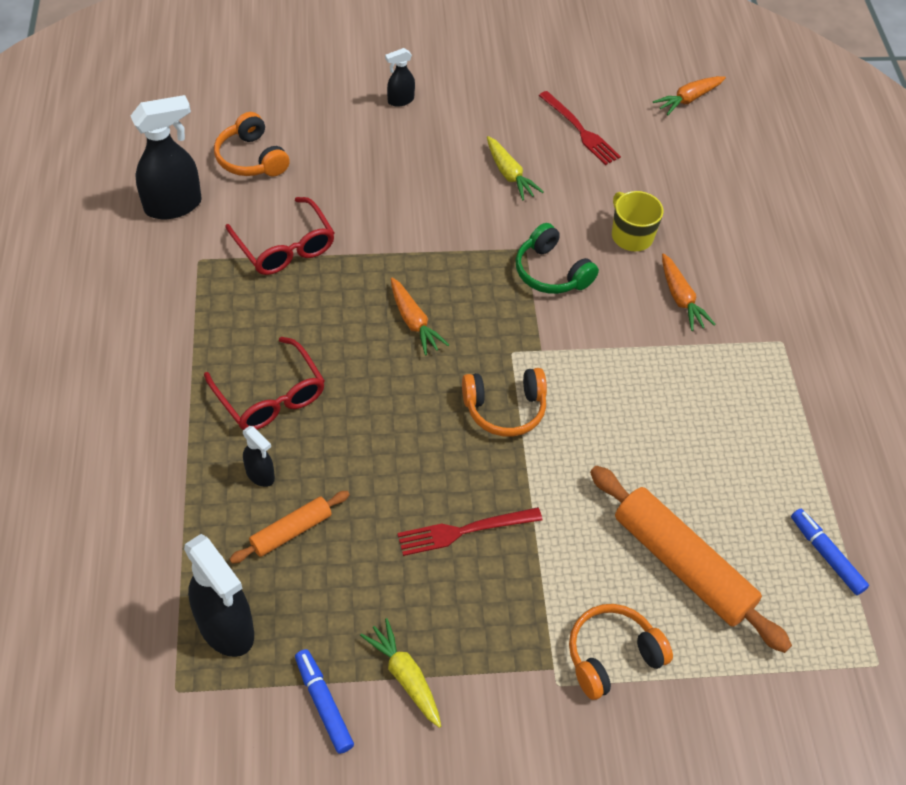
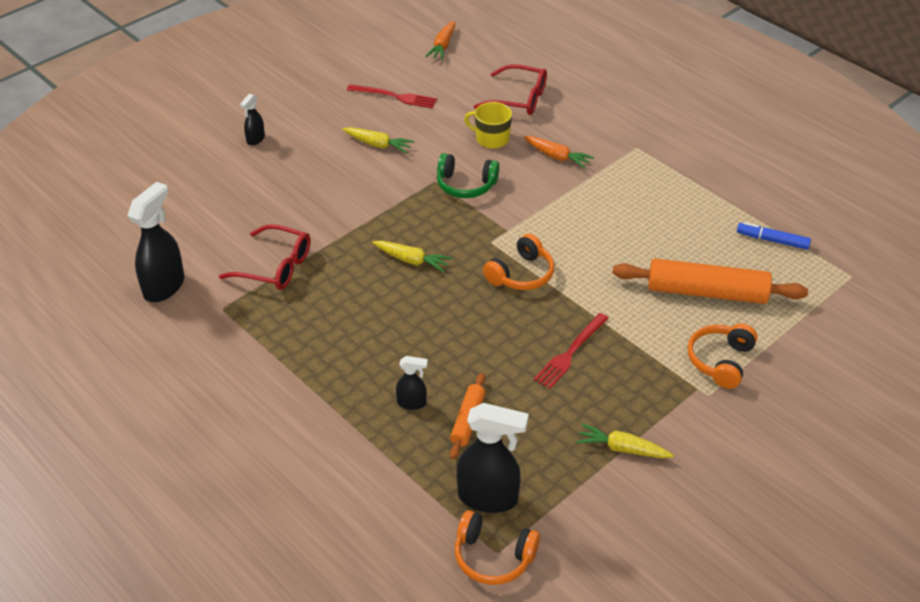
camera: 35 degrees left, 10 degrees down
(251, 158) = (188, 228): orange headphones -> orange headphones (493, 557)
(270, 396) = (366, 356): red glasses -> red glasses (519, 99)
(323, 704) = (592, 495): blue marker -> none
(414, 322) = (411, 260): orange carrot -> yellow carrot

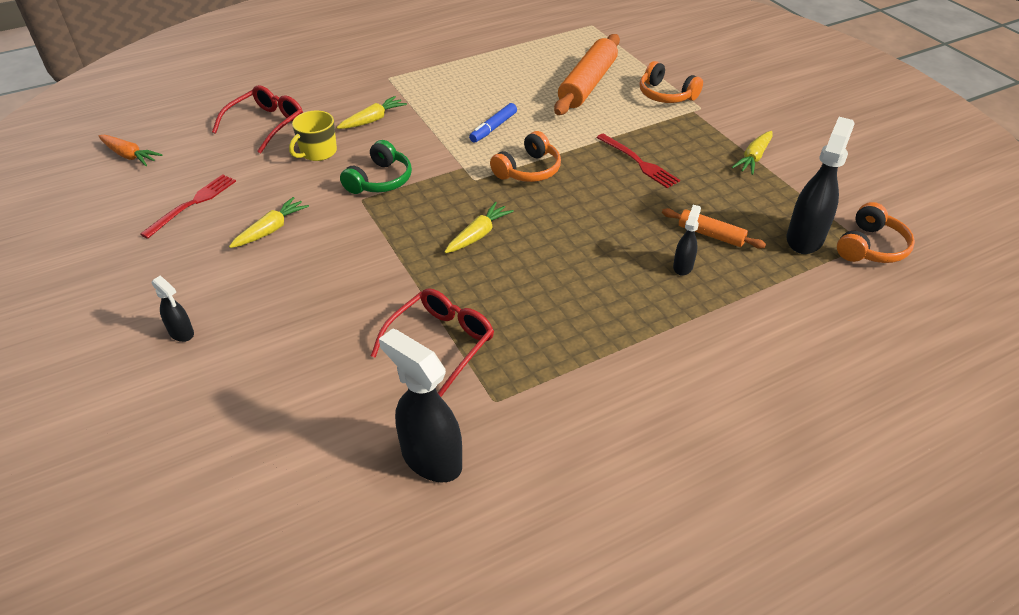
camera: 75 degrees left, 0 degrees up
(521, 274) = (528, 170): orange headphones -> orange headphones turned 75 degrees clockwise
(557, 157) = (373, 120): orange carrot -> yellow carrot
(772, 240) = (540, 45): blue marker -> blue marker (493, 128)

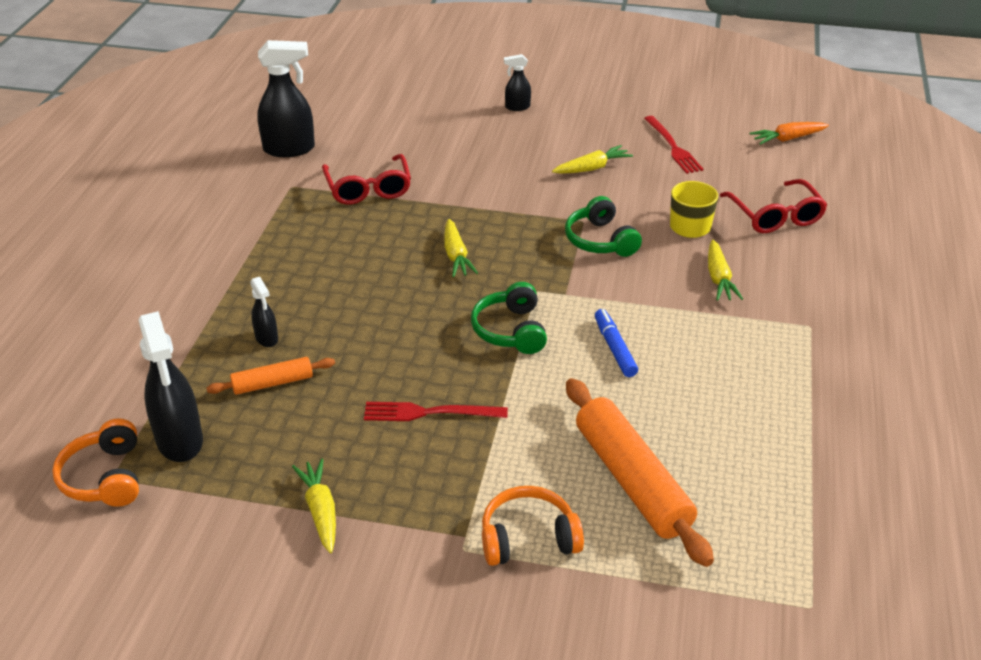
camera: 130 degrees right, 5 degrees down
(271, 230) = (592, 168): yellow carrot -> yellow carrot turned 105 degrees counterclockwise
(528, 170) = (510, 330): orange headphones -> green headphones

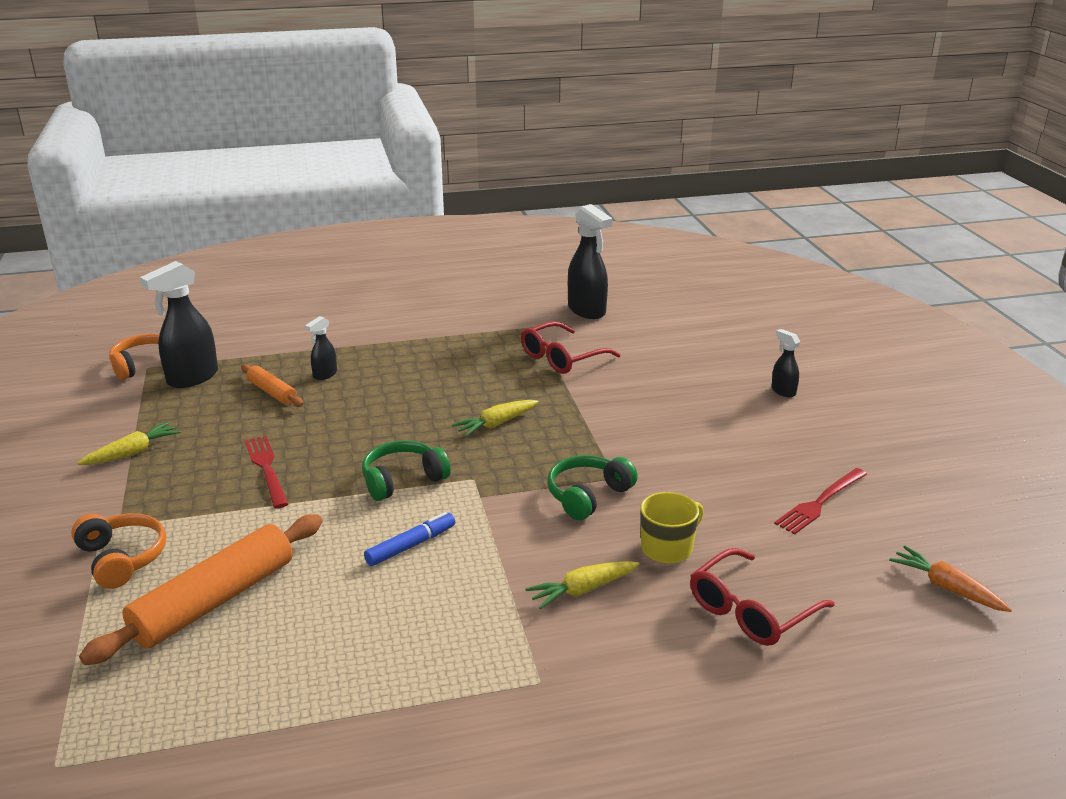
camera: 65 degrees right, 10 degrees down
(592, 168) = (717, 460): yellow carrot -> none

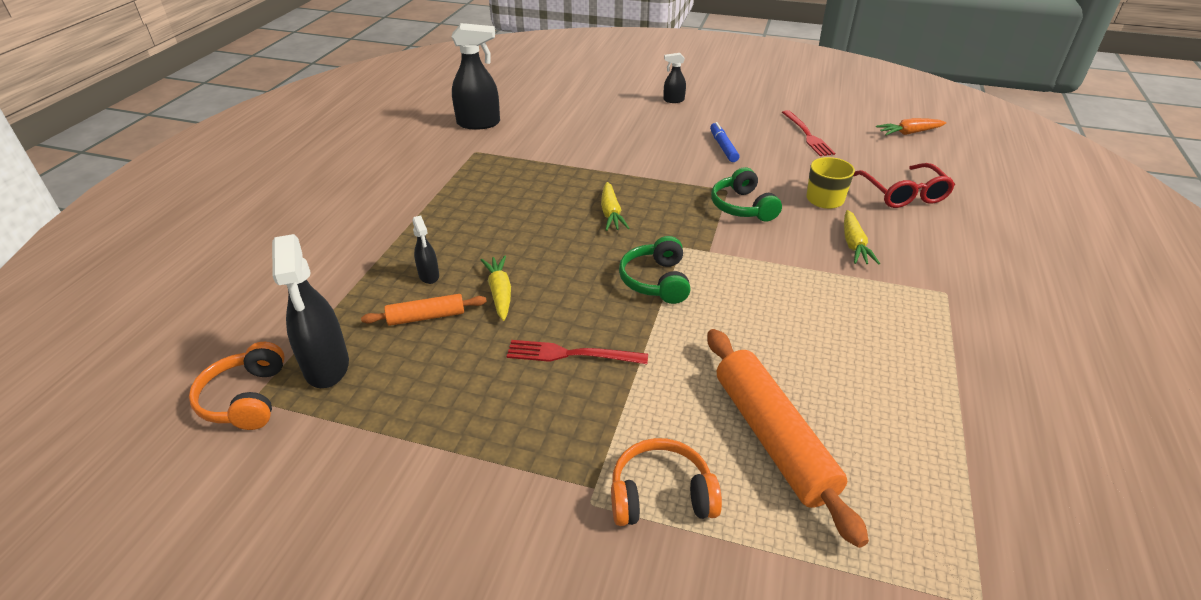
camera: 60 degrees left, 10 degrees up
(132, 453) = (449, 449): yellow carrot -> yellow carrot (500, 293)
(411, 545) = (755, 303): blue marker -> blue marker (723, 147)
(562, 358) = (540, 156): red glasses -> none

